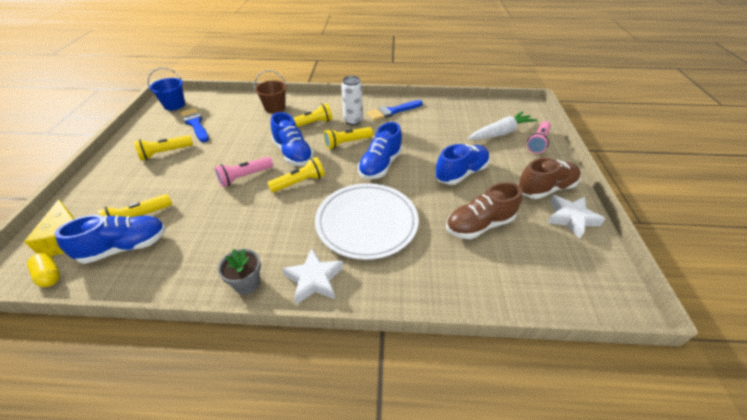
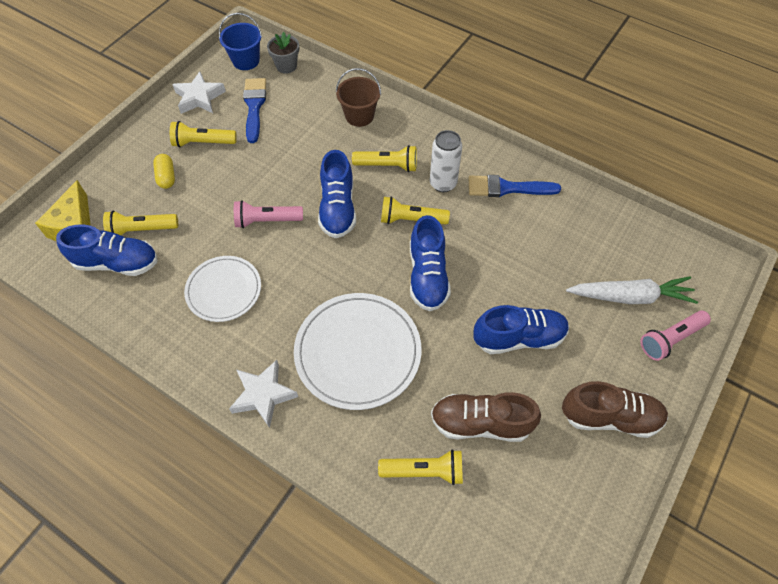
camera: 30 degrees right, 15 degrees up
(50, 275) = (47, 264): yellow capsule -> yellow capsule (166, 177)
(236, 228) = (224, 290): none -> white plate
(247, 283) = (201, 364): grey flower pot -> grey flower pot (286, 66)
(299, 182) = (320, 258): yellow flashlight -> yellow flashlight (424, 471)
(380, 165) = (427, 276): blue shoe -> blue shoe turned 60 degrees counterclockwise
(571, 218) = (603, 475): white star -> white star (199, 97)

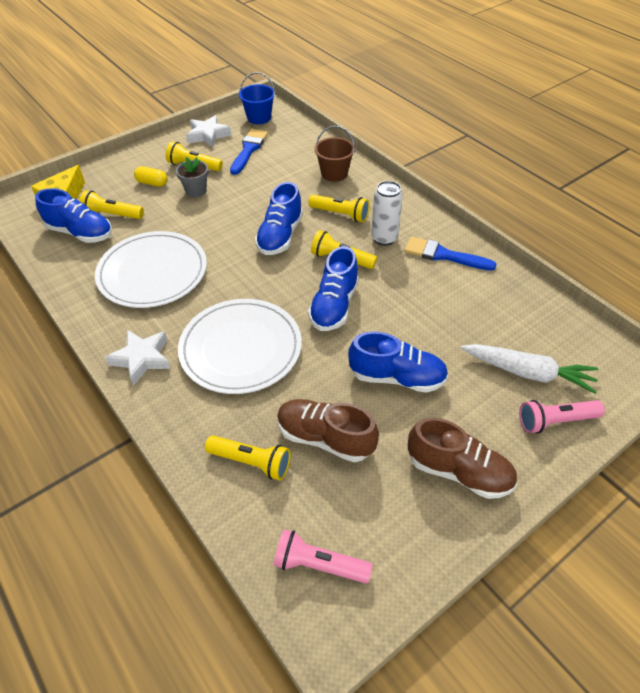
camera: 20 degrees right, 10 degrees down
(166, 177) = (152, 183): yellow capsule -> yellow capsule turned 75 degrees counterclockwise
(224, 290) = (152, 272): white plate -> white plate, size x1.58
(267, 220) = (215, 231): pink flashlight -> pink flashlight (318, 564)
(286, 66) = (290, 127): grey flower pot -> grey flower pot (196, 191)

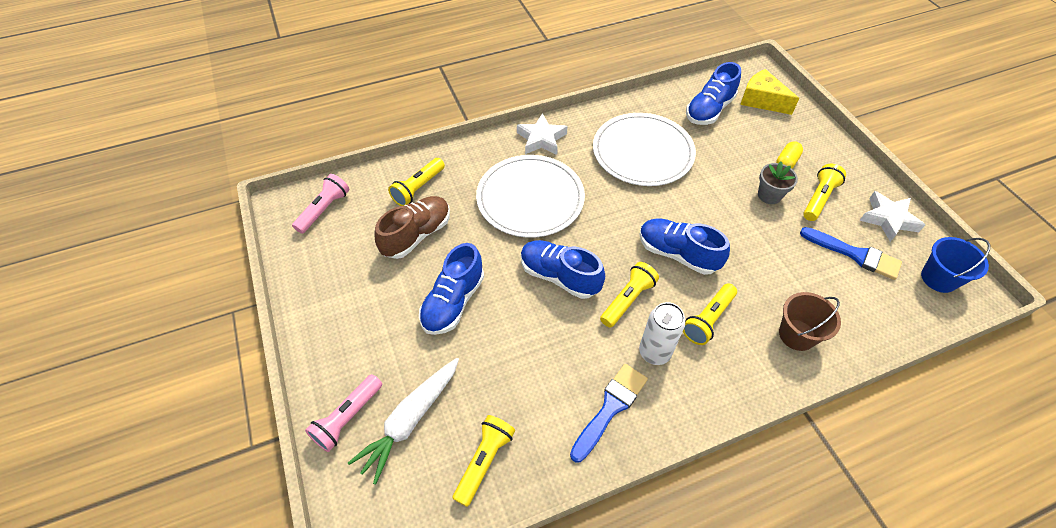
camera: 105 degrees right, 5 degrees up
(112, 215) = (734, 131): yellow flashlight -> yellow flashlight (484, 461)
(459, 472) = (342, 316): brown shoe -> none
(555, 421) = (347, 418): pink flashlight -> pink flashlight turned 150 degrees counterclockwise

